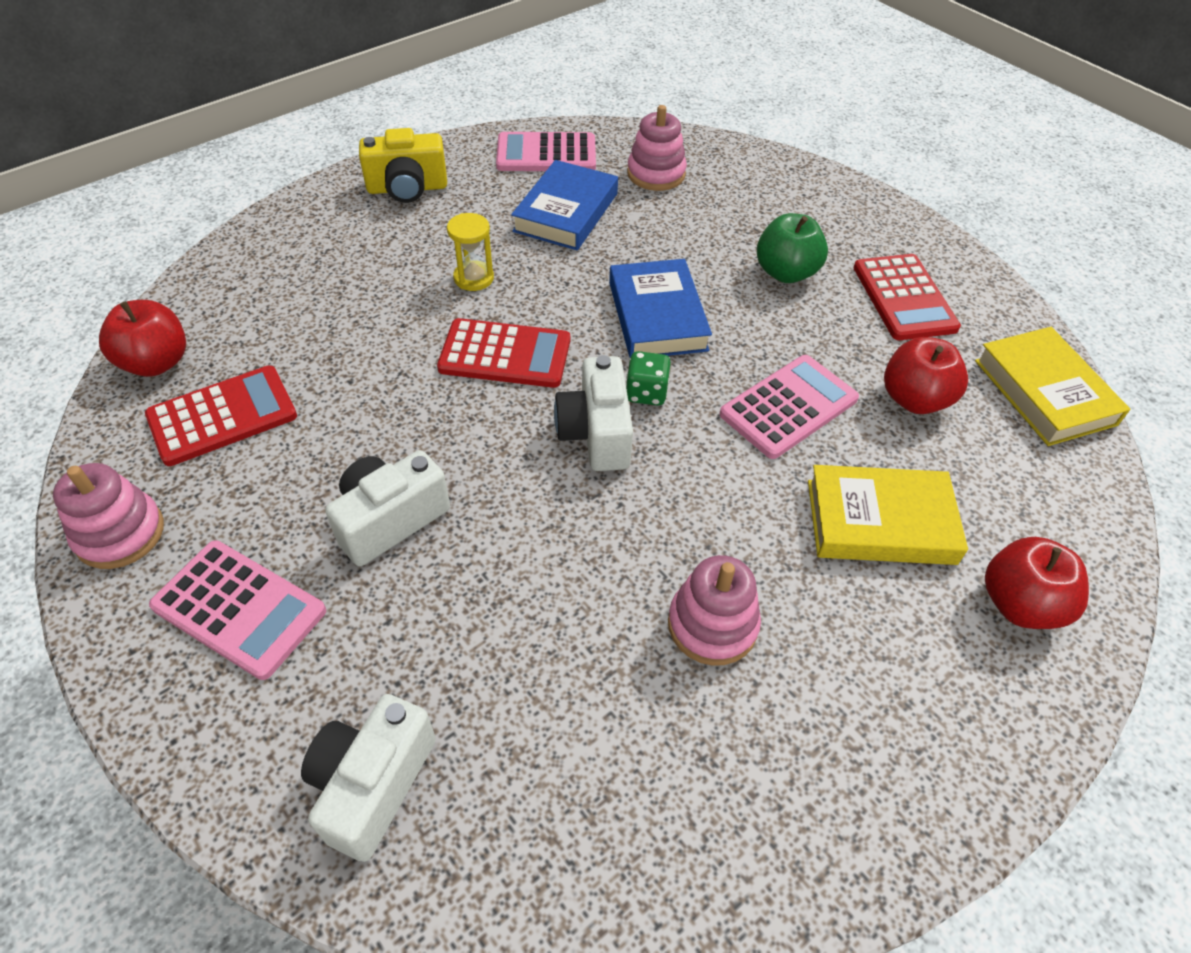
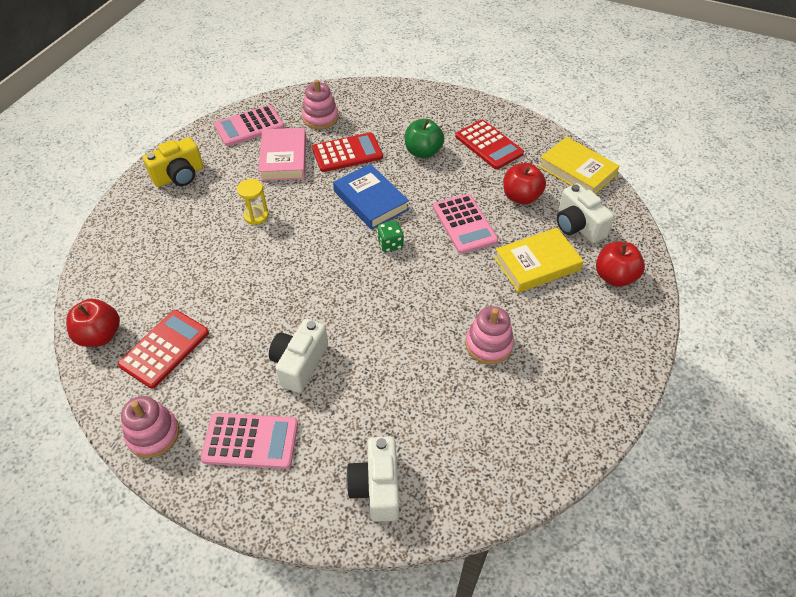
camera: 25 degrees left, 0 degrees up
(505, 354) = (302, 252): red calculator -> red calculator (347, 153)
(566, 212) = (283, 158): blue book -> pink book
(596, 433) = (377, 275): white camera -> white camera (578, 226)
(788, 407) = (464, 224): pink calculator -> pink calculator turned 135 degrees clockwise

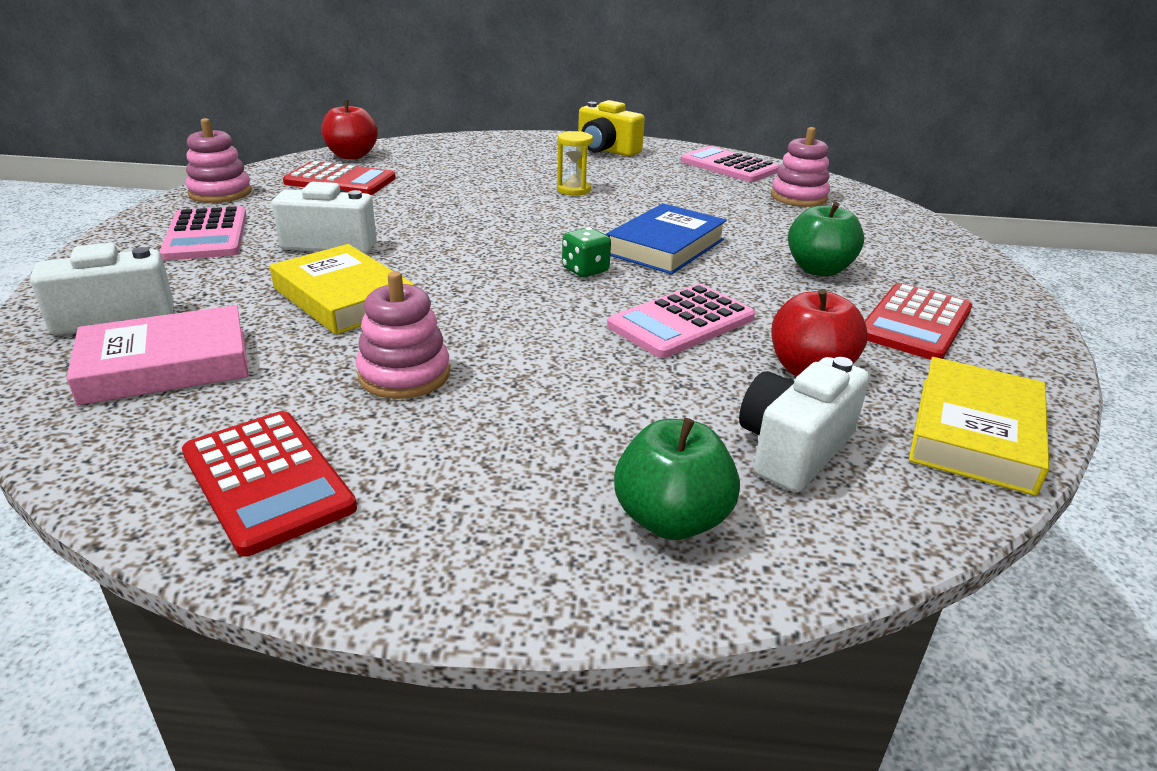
camera: 70 degrees right, 20 degrees down
(283, 158) = (692, 189): pink book -> pink book (166, 365)
(347, 153) = (748, 221): red calculator -> red calculator (267, 480)
(537, 264) = (636, 406): yellow book -> yellow book (343, 298)
(614, 277) = (671, 519): red apple -> green apple

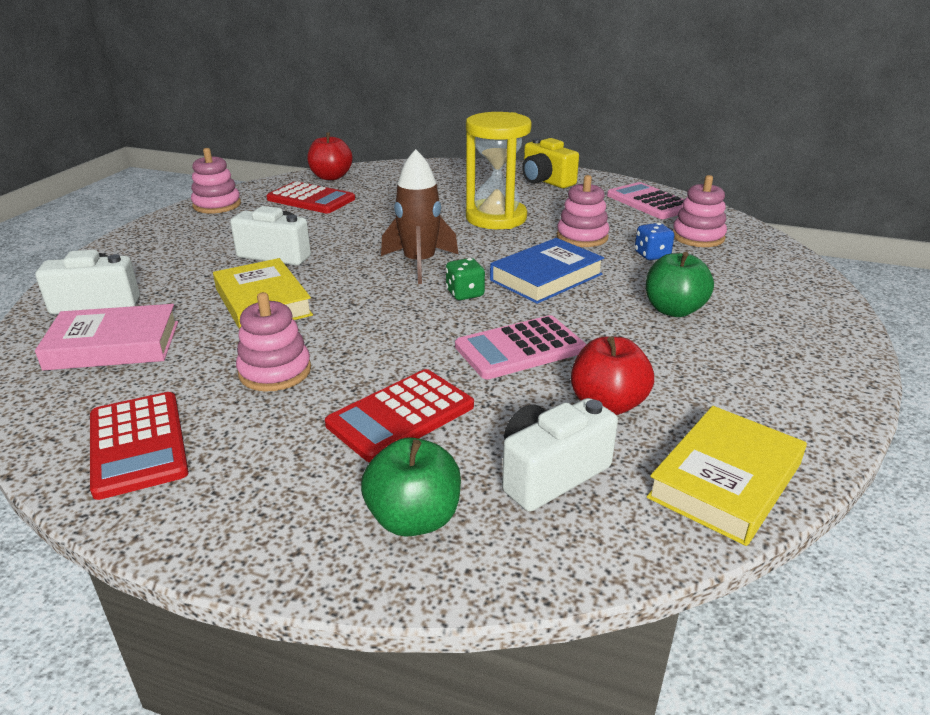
camera: 15 degrees right, 0 degrees up
(206, 235) = (190, 241): pink calculator -> none
(513, 242) = (419, 263): none -> brown rocket
(573, 190) = (496, 218): yellow hourglass -> yellow hourglass, size x2.08
(679, 204) = (582, 237): none -> pink stacking toy
(763, 217) = (652, 255): none -> blue dice
(915, 323) = (734, 370): red calculator -> red calculator (401, 415)

